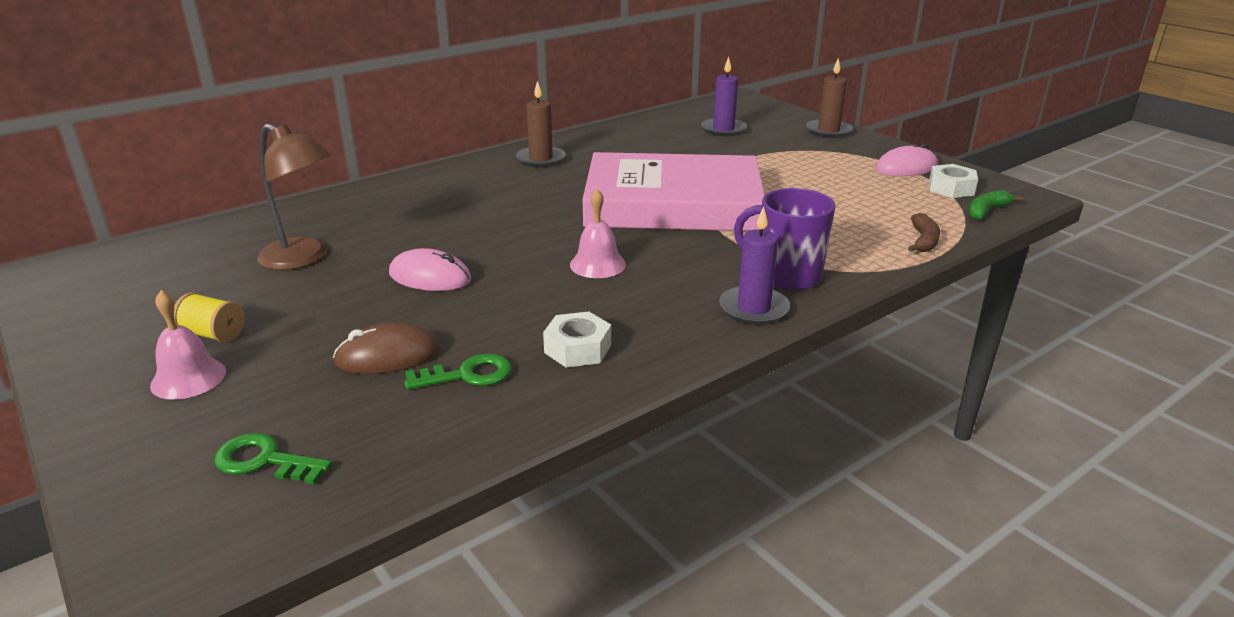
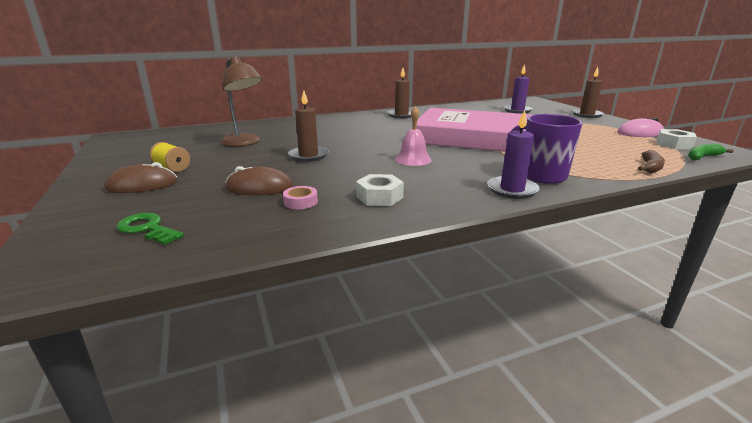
camera: 15 degrees right, 5 degrees down
(188, 378) = (142, 185): pink bell -> brown mouse
(430, 277) = (308, 156): pink mouse -> brown candle
(467, 375) = (300, 202): green key -> pink tape

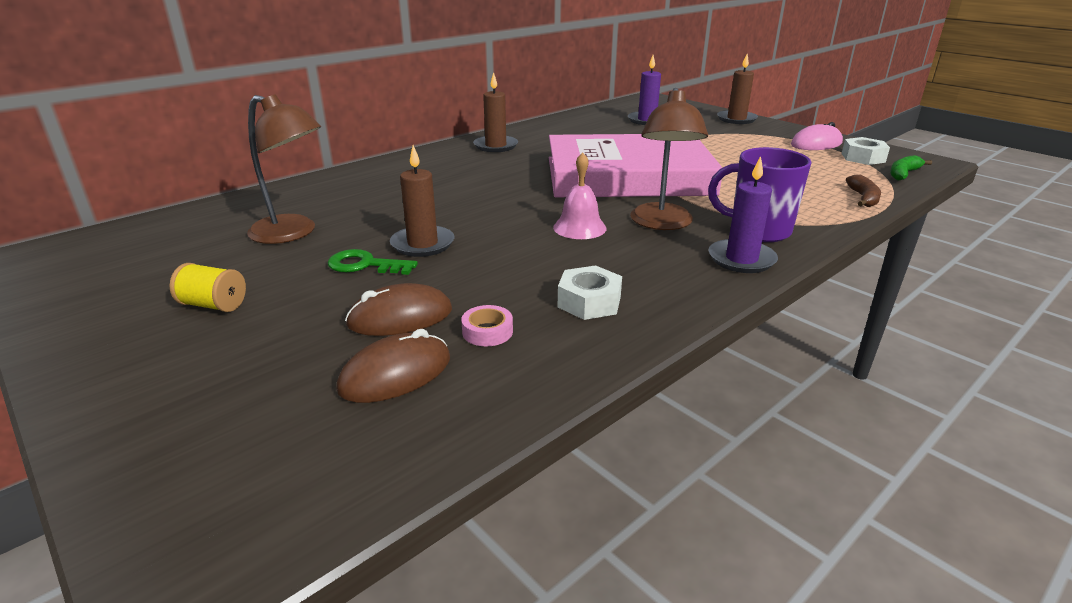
camera: 20 degrees left, 5 degrees up
(142, 185) = (193, 349): brown mouse -> brown mouse (395, 374)
(147, 228) = (291, 431): green key -> green key (365, 265)
(472, 164) = (662, 223): none -> brown lamp

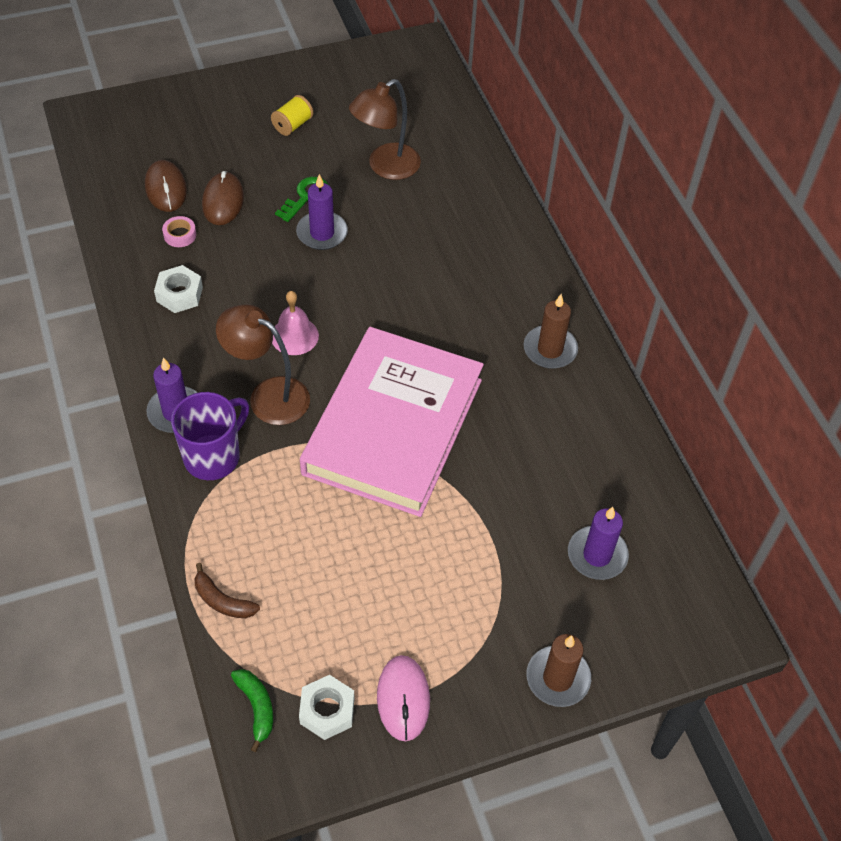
camera: 110 degrees right, 25 degrees up
(422, 244) = (322, 233): brown candle -> purple candle

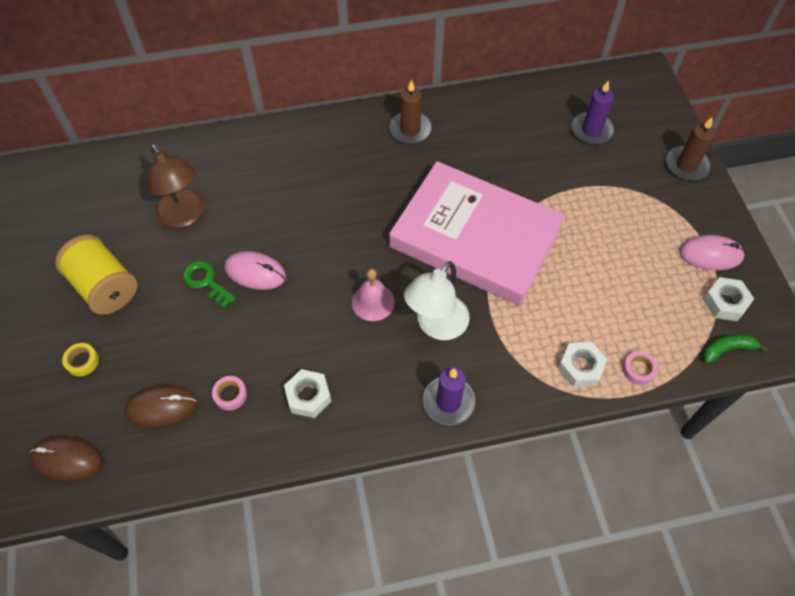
camera: 80 degrees left, 5 degrees up
(211, 126) = (82, 361): none -> yellow tape
(213, 456) = (498, 372): purple mug -> none
(222, 601) = (638, 370): brown banana -> pink tape
(223, 201) = (193, 354): brown mouse -> brown mouse (67, 459)
(223, 538) = (580, 367): none -> white nut
(268, 395) = (436, 326): brown lamp -> white lamp
(292, 125) = (105, 287): yellow spool -> yellow spool, size x1.86
(322, 233) = (255, 272): purple candle -> pink mouse

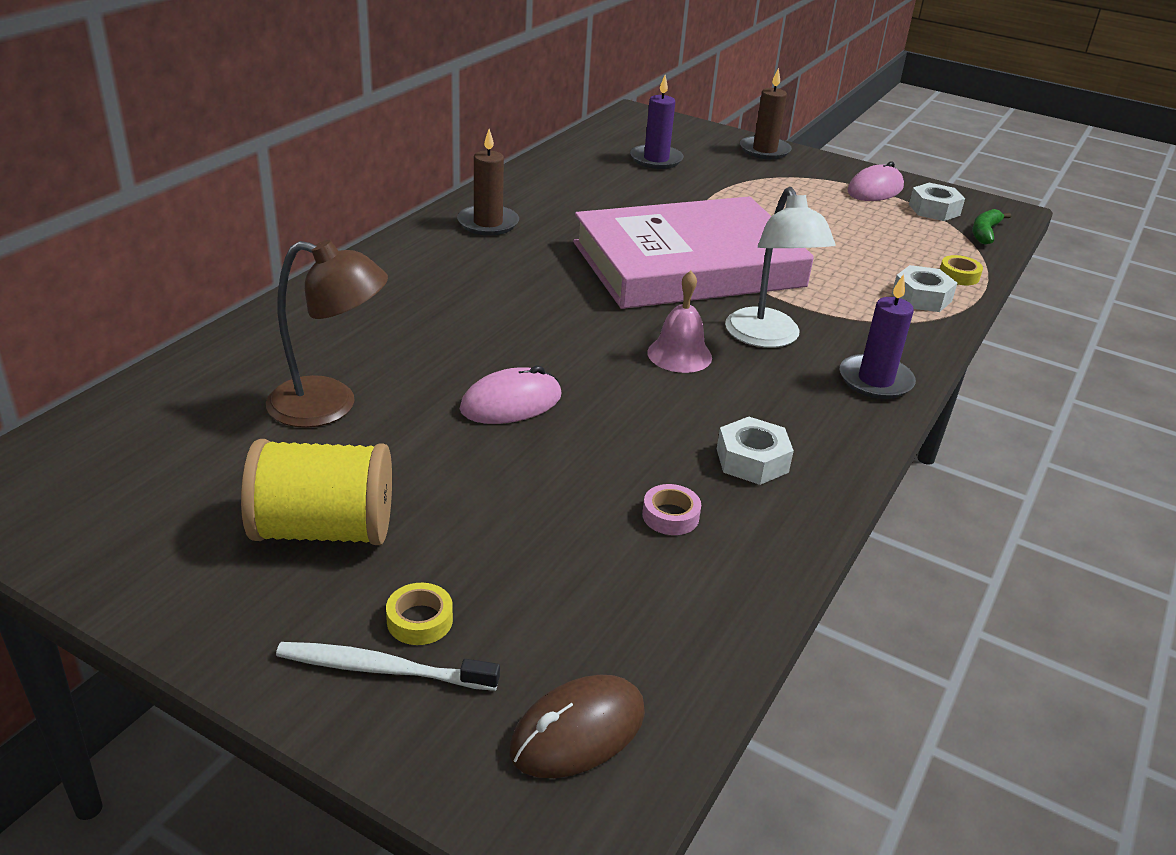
camera: 50 degrees left, 25 degrees down
(47, 372) = (381, 669): none -> white toothbrush
(161, 407) = (611, 584): brown mouse -> none
(206, 282) = (464, 444): green key -> none
(638, 370) = (959, 275): pink tape -> yellow tape

